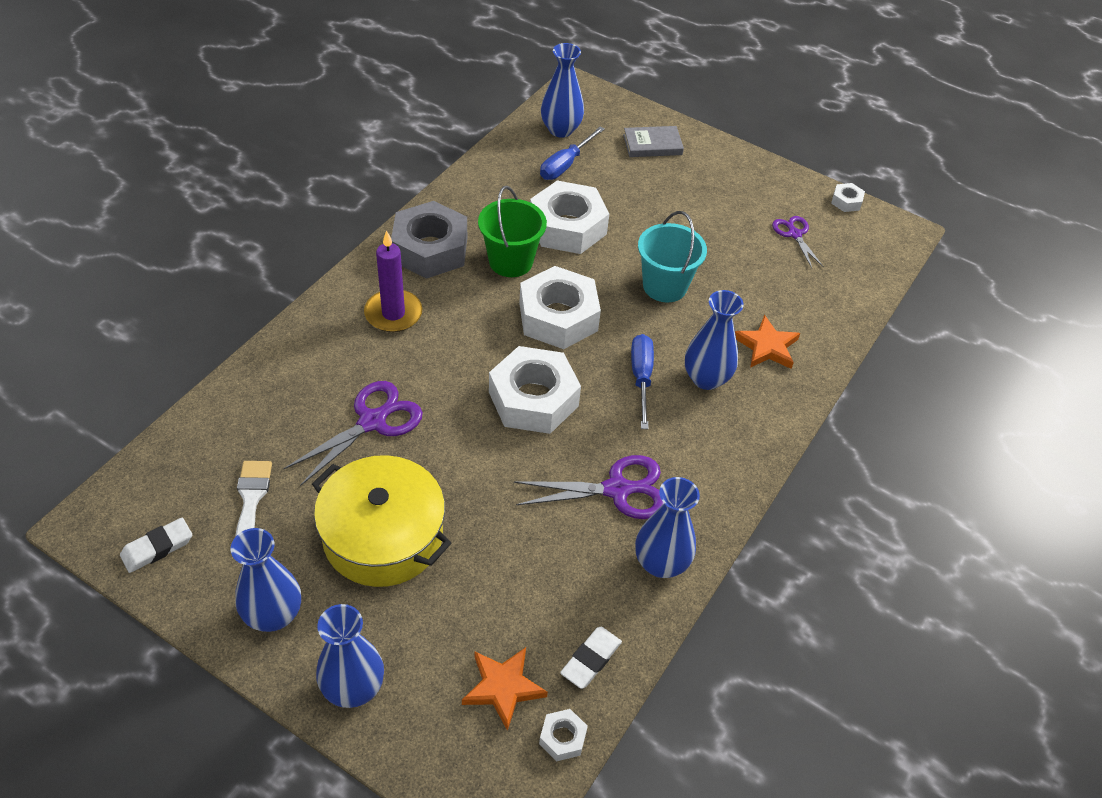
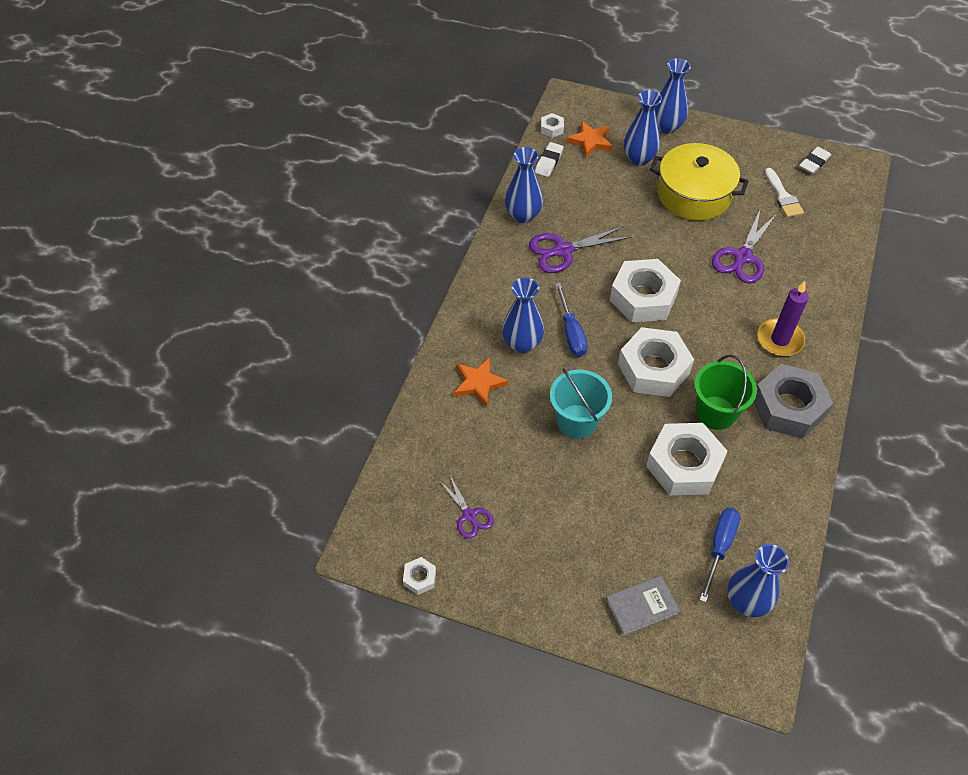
camera: 170 degrees right, 5 degrees up
(273, 615) = (728, 147): blue vase -> blue vase (639, 158)

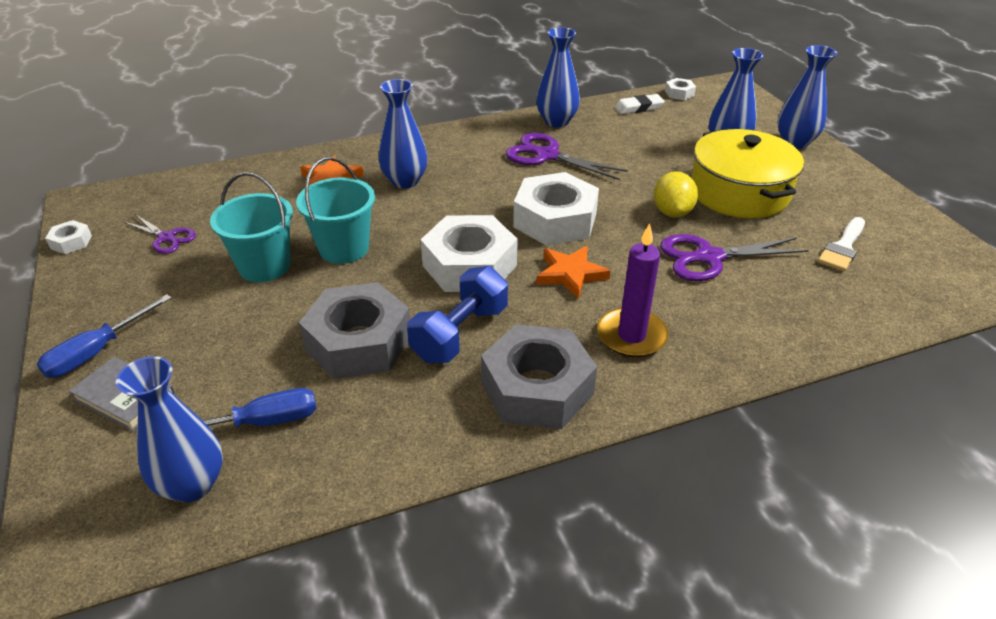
camera: 50 degrees right, 15 degrees down
(469, 516) = (167, 238): purple scissors -> purple scissors turned 75 degrees counterclockwise
(559, 474) = (264, 266): none -> turquoise bucket
(571, 332) = (453, 200): blue screwdriver -> blue screwdriver (97, 352)
(590, 141) = (700, 115): orange star -> orange star (570, 274)
(684, 465) = (359, 342): white nut -> grey nut
(685, 239) = (672, 212): none -> yellow lemon
(715, 413) = (460, 333): green bucket -> blue dumbbell
(814, 162) = (933, 247): white eraser -> none

